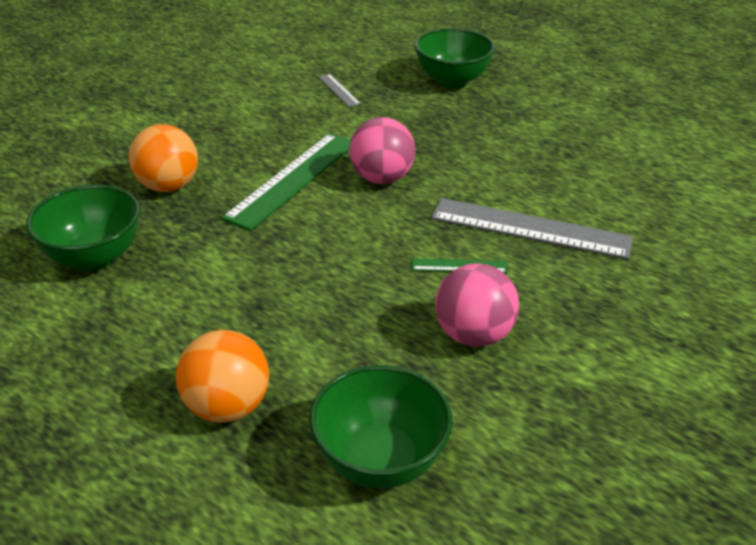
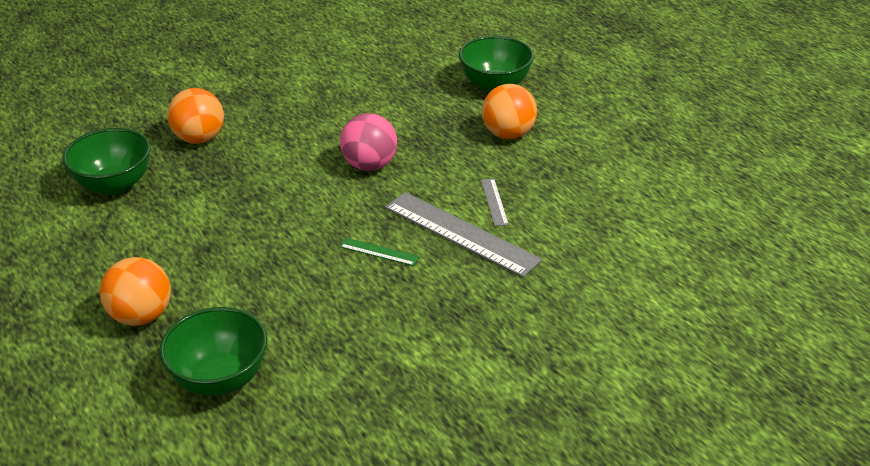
camera: 20 degrees right, 0 degrees up
(293, 179) = (298, 151): green ruler -> none
(339, 90) = (389, 77): grey ruler -> grey ruler (494, 202)
(473, 335) = (350, 308): pink ball -> none
(500, 123) = (508, 134): none -> orange ball

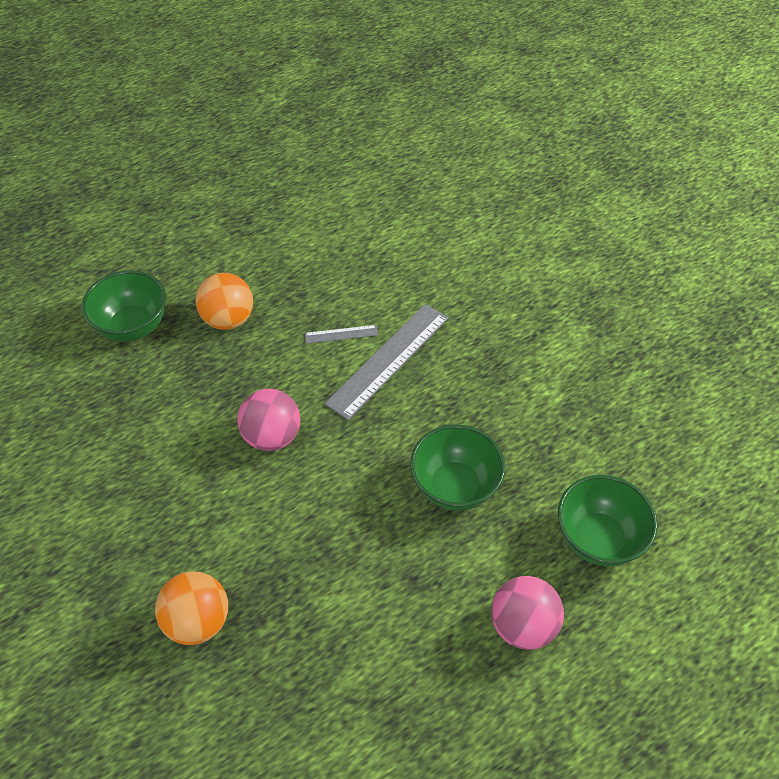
camera: 90 degrees left, 15 degrees up
(114, 185) = (291, 708): green bowl -> green bowl (455, 486)
(141, 316) = (523, 625): orange ball -> pink ball
(379, 252) = (416, 423): green ruler -> none

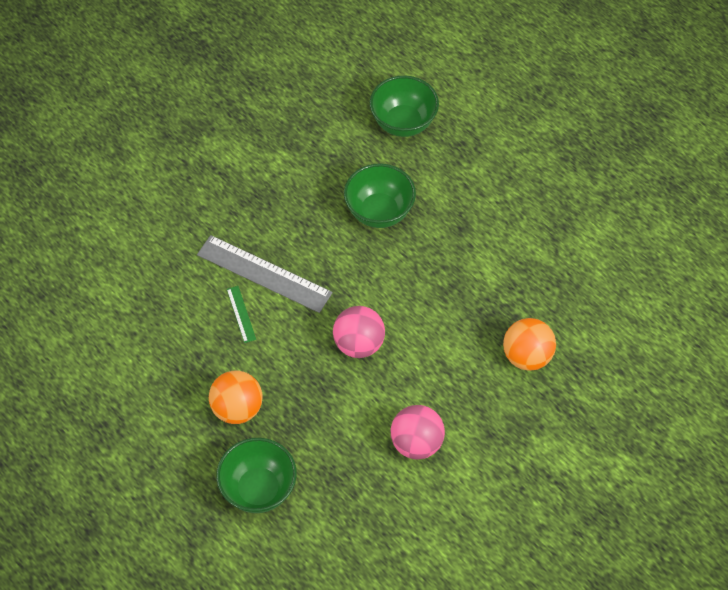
camera: 100 degrees left, 5 degrees up
(341, 334) = (241, 314): grey ruler -> green ruler
(523, 625) = (479, 162): pink ball -> pink ball (416, 443)

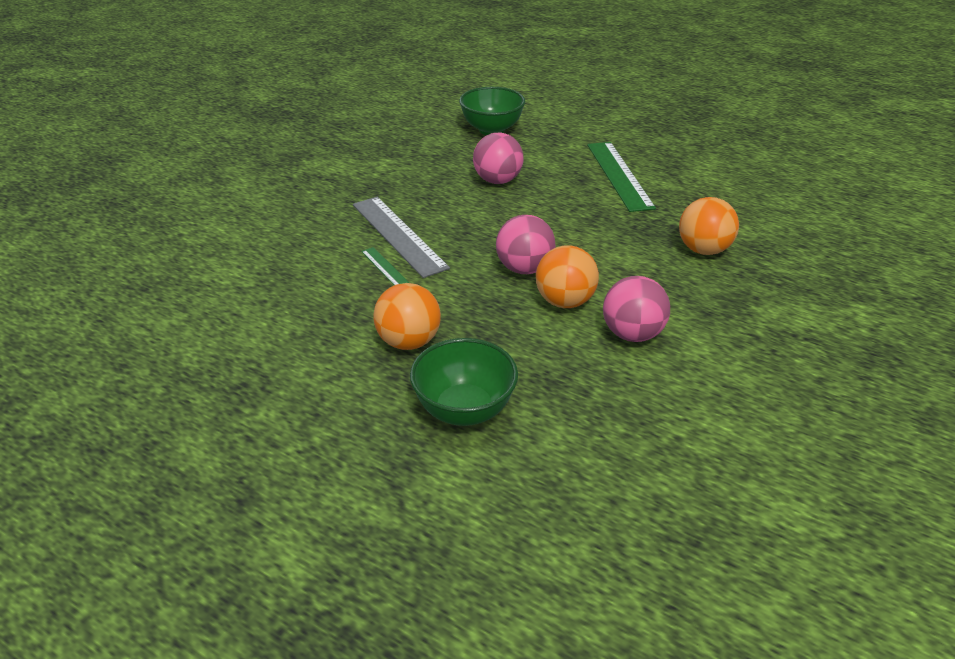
camera: 15 degrees left, 20 degrees down
(264, 274) = (398, 235): grey ruler -> grey ruler turned 45 degrees clockwise
(377, 393) = (564, 301): none -> orange ball
(379, 212) = (497, 181): green bowl -> pink ball
(500, 229) = (619, 175): none -> green ruler

